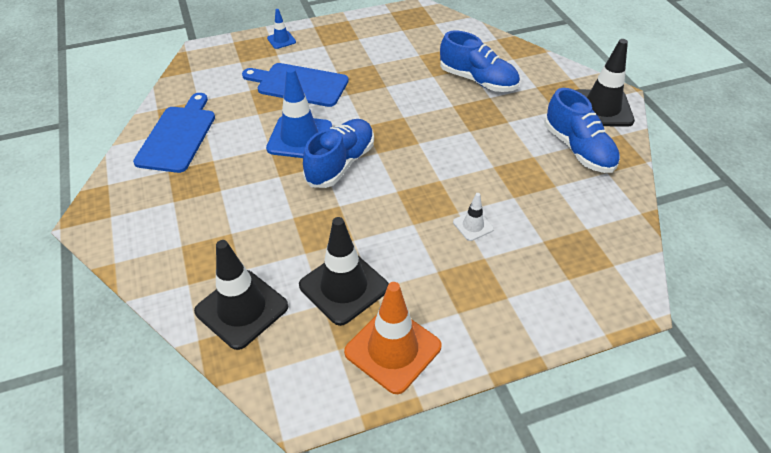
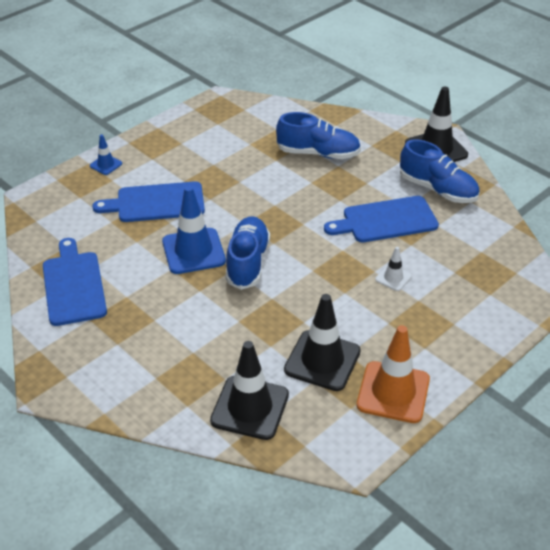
camera: 25 degrees left, 5 degrees down
(503, 164) = (385, 220): none -> blue cutting board

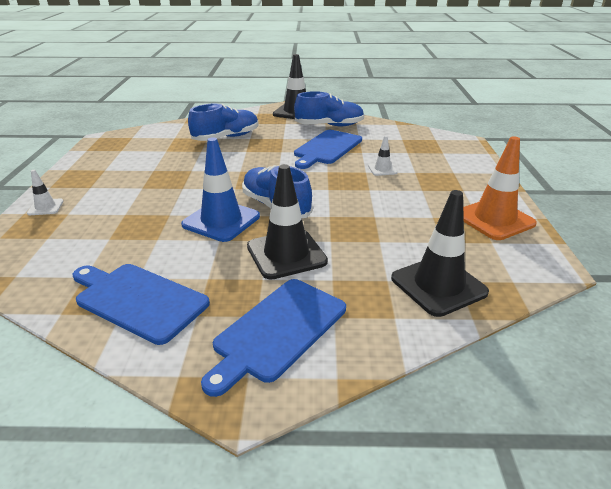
camera: 45 degrees left, 10 degrees down
(106, 165) = (45, 207): blue traffic cone -> white traffic cone
(156, 203) = (137, 209): blue cutting board -> blue cutting board (277, 331)
(322, 360) = (426, 229): black traffic cone -> black traffic cone (286, 254)

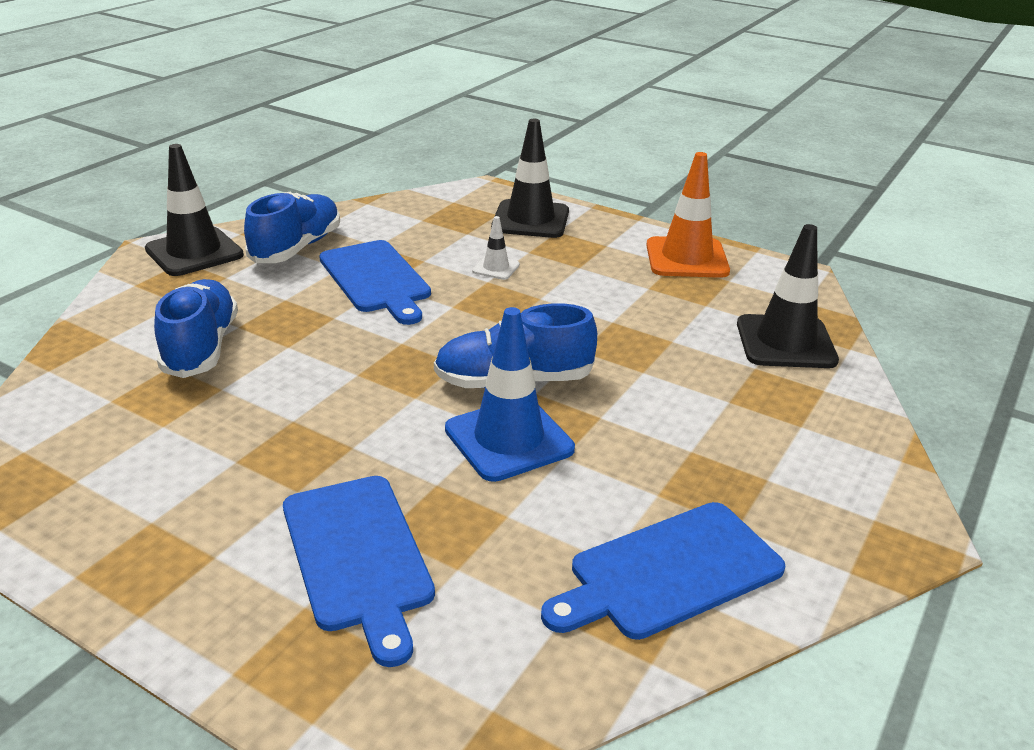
camera: 60 degrees left, 0 degrees up
(45, 207) = (241, 635): white traffic cone -> none
(277, 331) = (805, 473): blue cutting board -> blue cutting board (358, 557)
(286, 254) = (648, 414): black traffic cone -> black traffic cone (530, 220)

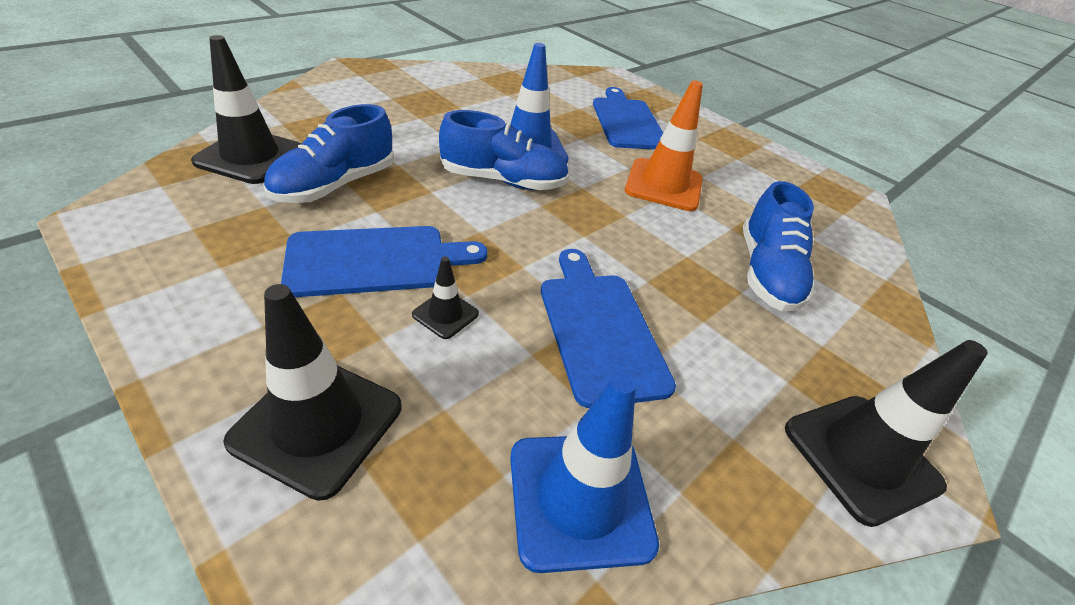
camera: 170 degrees left, 10 degrees up
(297, 248) = (711, 431): blue shoe -> blue shoe (335, 185)
(378, 218) = (580, 498): none -> blue traffic cone
(496, 268) = (445, 314): white traffic cone -> black traffic cone
(668, 572) = (482, 85): blue cutting board -> blue cutting board (376, 261)
(686, 258) = (190, 272): orange traffic cone -> orange traffic cone (663, 185)

